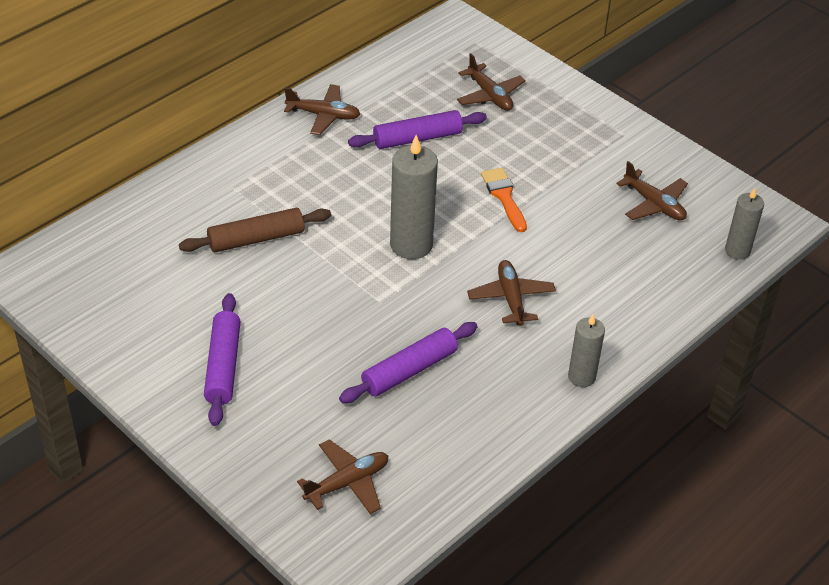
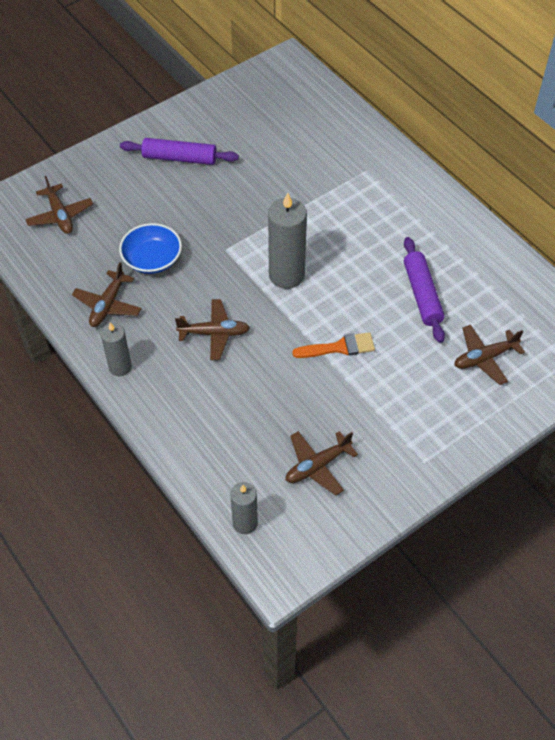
camera: 100 degrees right, 10 degrees up
(256, 239) = (305, 181): brown rolling pin -> none
(323, 115) = (456, 232): brown plane -> brown plane (108, 305)
(409, 370) = (152, 259): purple rolling pin -> blue bowl

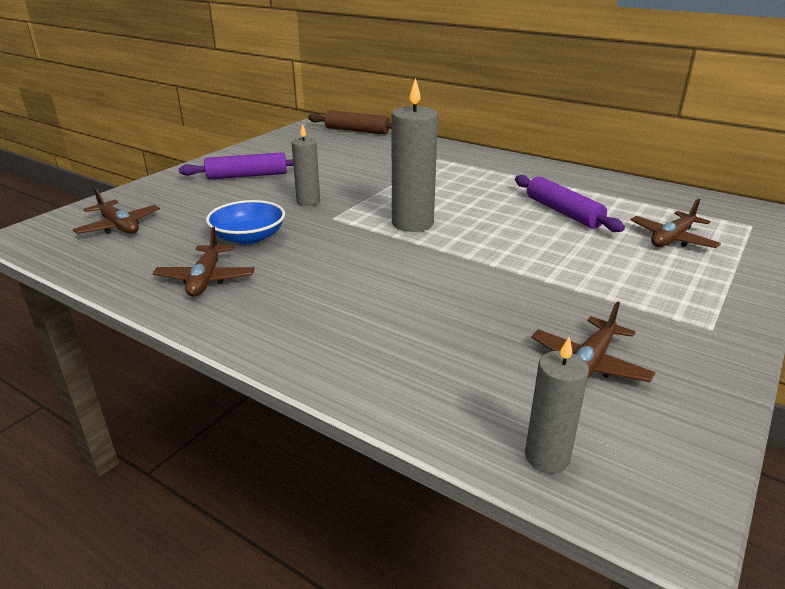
camera: 20 degrees left, 25 degrees down
(120, 367) = (246, 328): grey candle -> grey candle (308, 201)
(214, 333) = (359, 276): brown plane -> none
(315, 89) = (357, 131): none -> brown rolling pin
(339, 347) = (515, 260): orange brush -> none

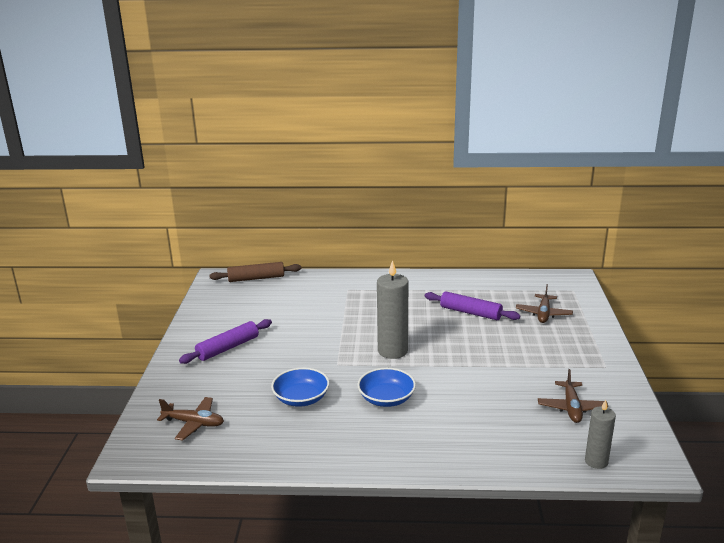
camera: 30 degrees left, 5 degrees down
(206, 279) = (316, 438): brown plane -> none
(308, 201) = (303, 356): grey candle -> none
(339, 267) = (386, 399): none -> blue bowl

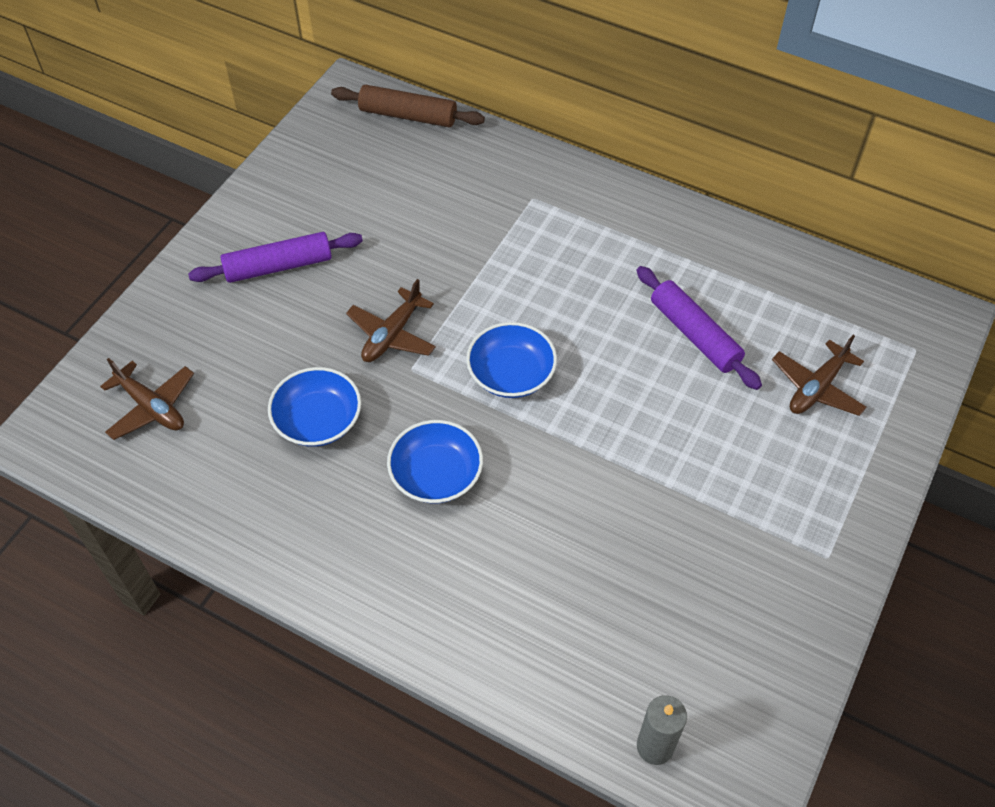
camera: 25 degrees right, 30 degrees up
(392, 351) = (511, 374): grey candle -> blue bowl
(571, 407) = (701, 621): brown plane -> brown plane (392, 334)

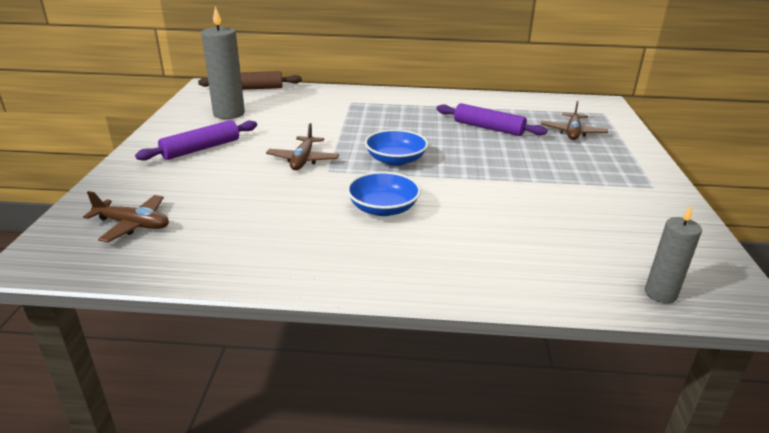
camera: 25 degrees left, 25 degrees down
(318, 420) = (276, 203): blue bowl -> none
(347, 183) = (229, 114): none -> grey candle

